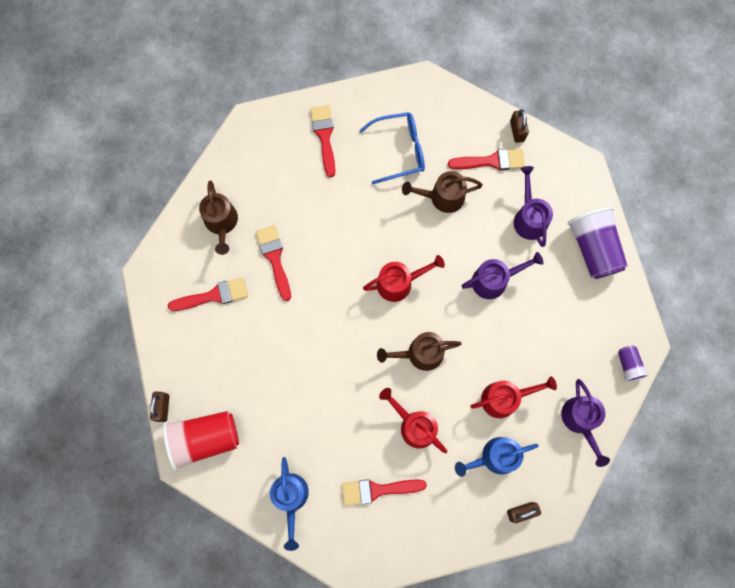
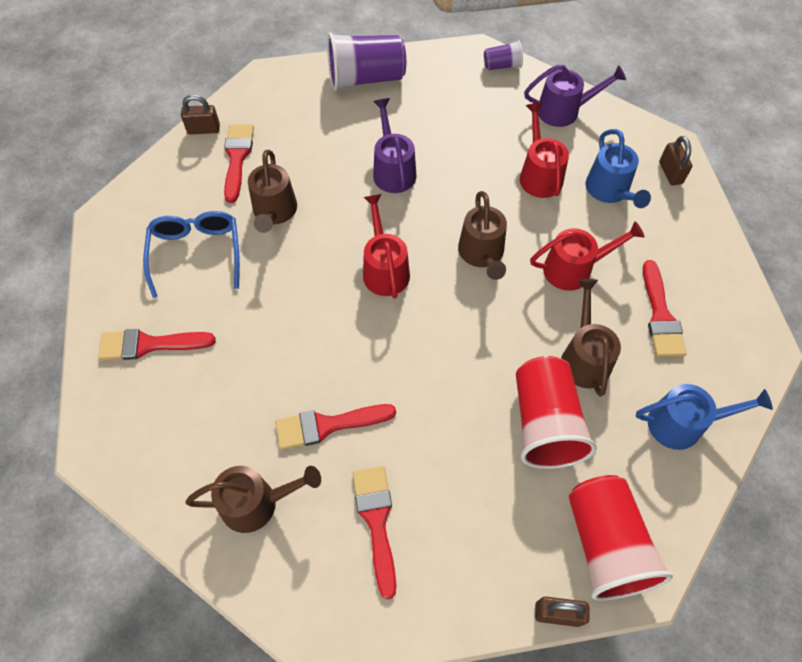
camera: 85 degrees left, 15 degrees down
(285, 401) = (544, 423): none -> red cup
(338, 430) = (584, 357): none -> brown watering can
(414, 425) = (574, 269): red watering can -> red watering can turned 150 degrees counterclockwise
(529, 217) = (318, 130): purple watering can -> none

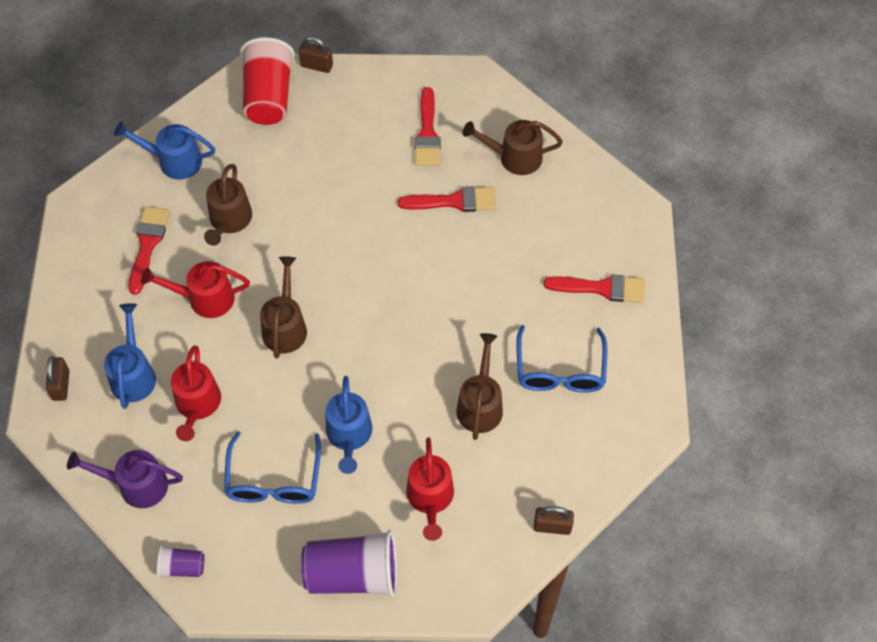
camera: 170 degrees left, 0 degrees up
(237, 158) = (515, 480): red brush -> none
(384, 269) = (381, 326): red watering can -> red watering can (430, 499)
(393, 170) = (349, 436): purple watering can -> blue watering can
(450, 130) = (274, 479): none -> blue glasses
(544, 423) = (281, 177): red cup -> none

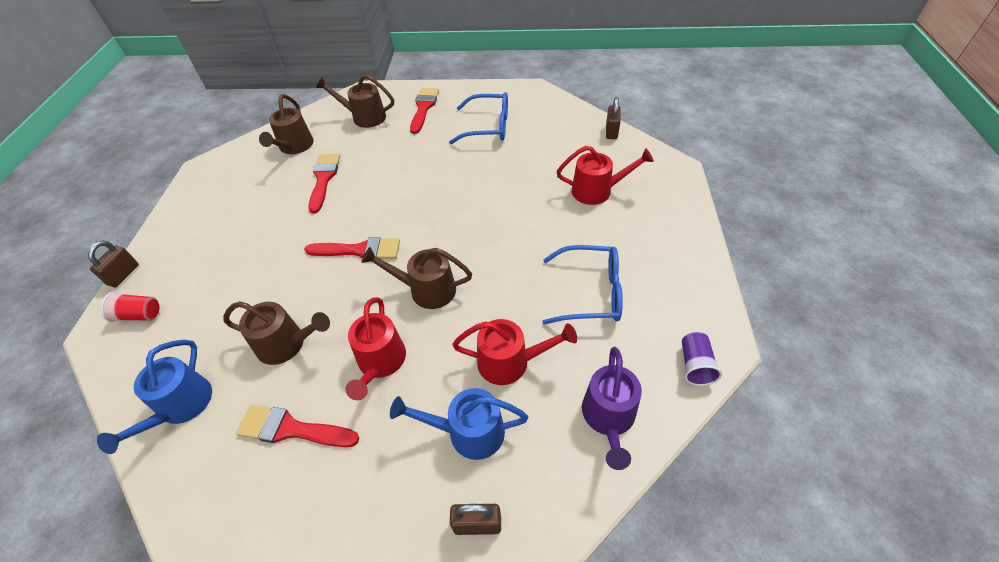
camera: 85 degrees left, 10 degrees down
(268, 96) = (139, 315): red cup -> red cup, size x0.50
(349, 436) = (544, 240): blue watering can -> none
(353, 574) = (672, 235): purple cup -> none
(427, 133) = (247, 195): red brush -> red brush (359, 250)
(480, 404) = (514, 165): brown watering can -> brown watering can (364, 117)

